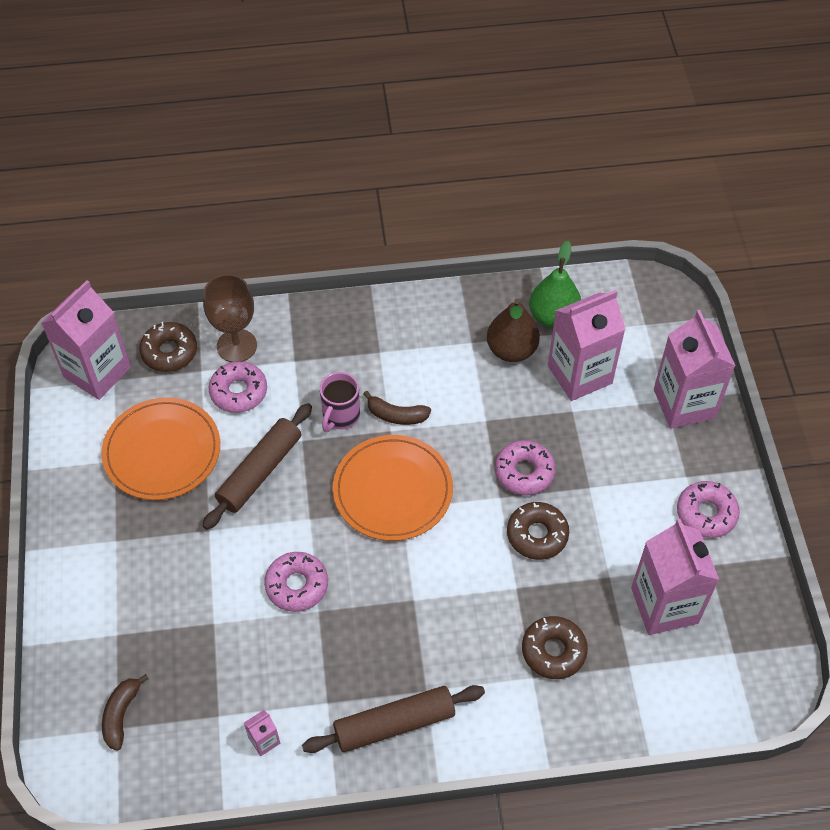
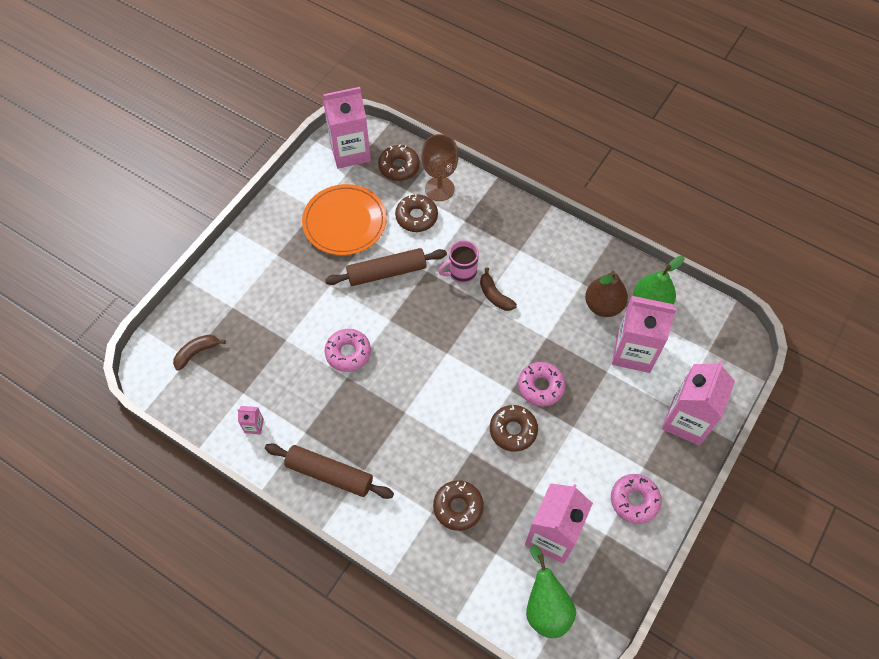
camera: 40 degrees right, 5 degrees up
(239, 392) = (416, 217): pink donut -> brown donut
(392, 490) = (451, 338): orange plate -> none
(719, 677) = (545, 607): none -> green pear

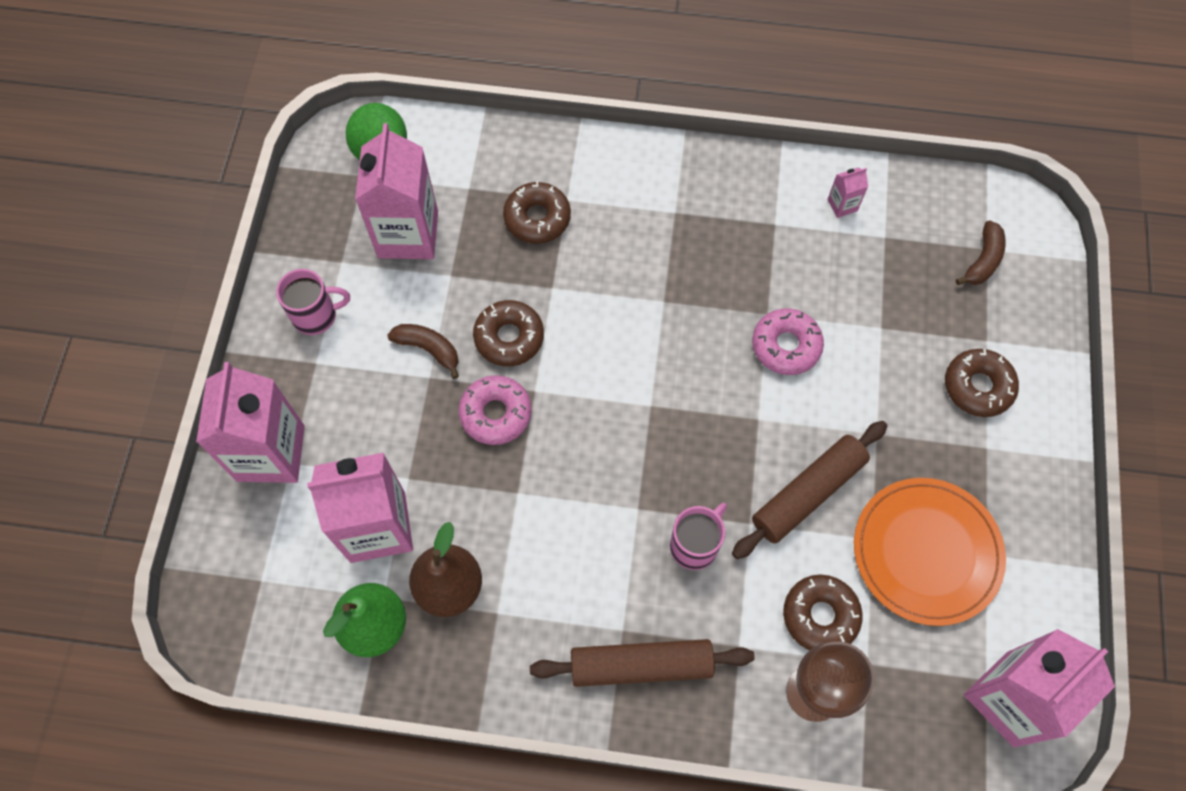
camera: 155 degrees right, 5 degrees up
(329, 474) = (713, 190): brown rolling pin -> brown rolling pin (641, 665)
(399, 167) = (908, 707): brown donut -> brown donut (978, 387)
(494, 295) = (625, 528): brown banana -> brown banana (428, 349)
(634, 500) = (316, 316): pink donut -> pink mug

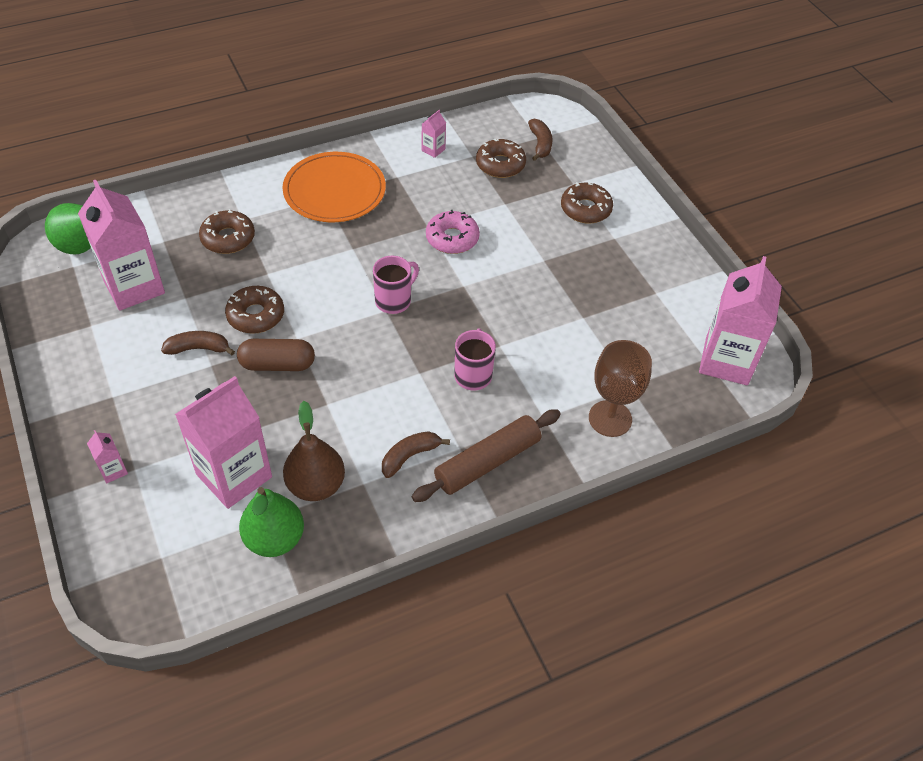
camera: 35 degrees left, 15 degrees down
(271, 453) = (113, 470): pink carton -> pink carton, size x0.41
(316, 316) = (92, 367): pink mug -> pink mug (394, 300)
(496, 414) = (277, 364): pink donut -> brown capsule
(564, 609) = (410, 456): none -> brown banana
(808, 493) = (525, 311): brown rolling pin -> none
(820, 616) = (582, 374): brown donut -> brown donut (500, 164)
(926, 552) = (620, 308): orange plate -> orange plate (334, 191)

